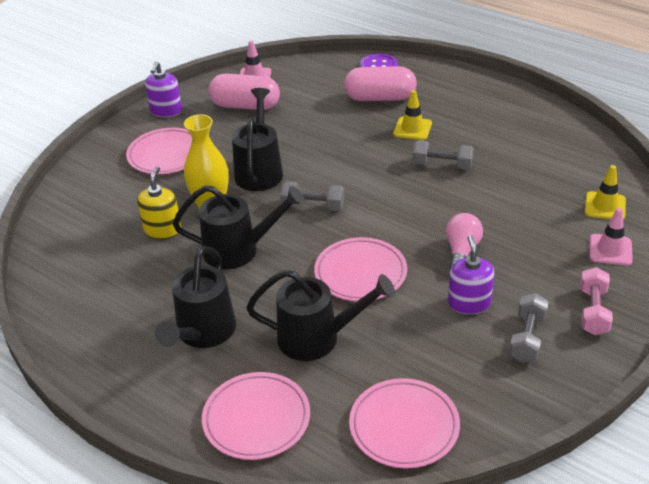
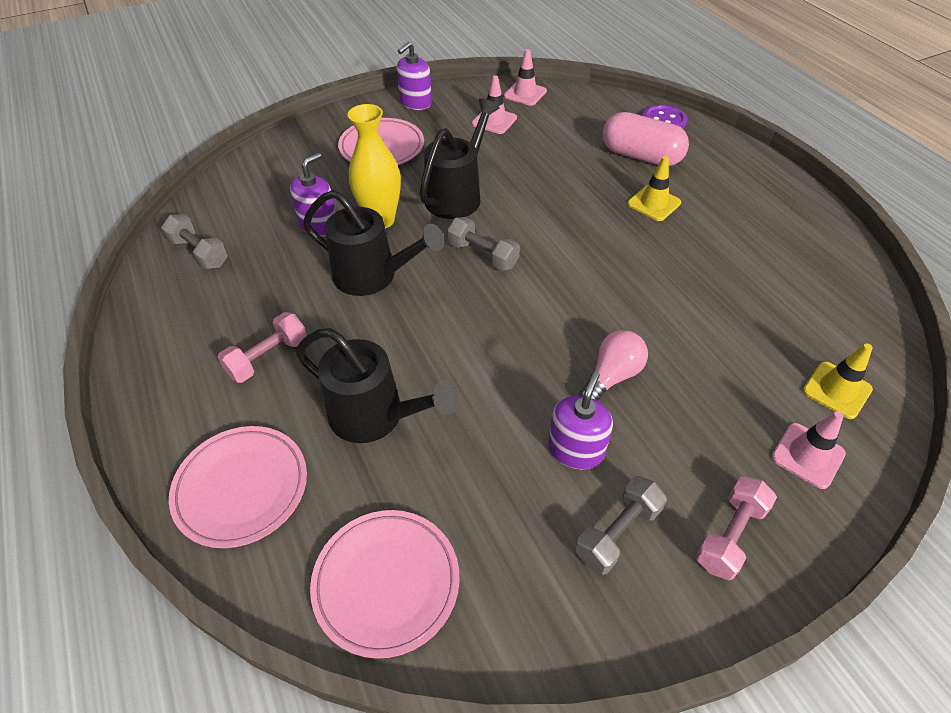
camera: 25 degrees right, 10 degrees up
(162, 229) = (319, 225): yellow soap dispenser -> purple soap dispenser
(203, 334) = (268, 358): black watering can -> pink dumbbell
(245, 106) = (494, 121): pink capsule -> pink traffic cone
(360, 273) = (477, 356): pink plate -> none
(442, 165) = (659, 258): grey dumbbell -> grey dumbbell (199, 253)

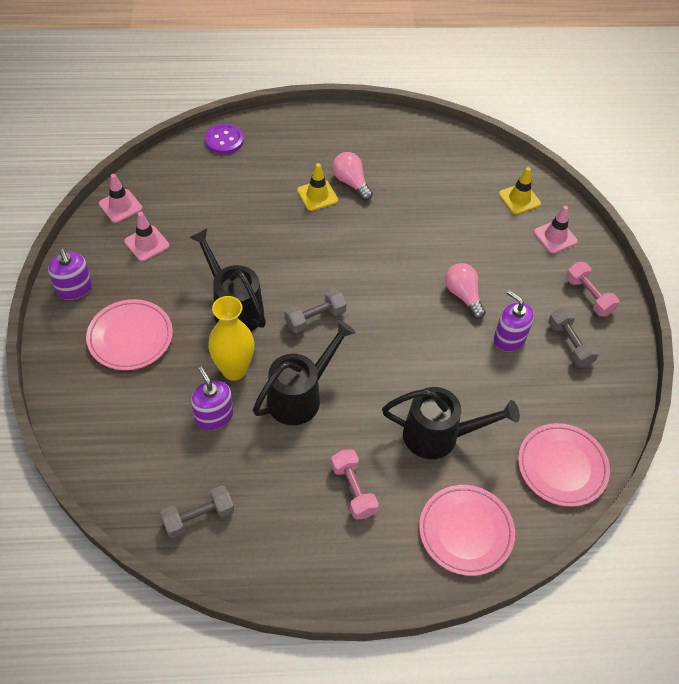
camera: 70 degrees left, 5 degrees up
(375, 417) = (439, 436): black watering can -> black watering can turned 45 degrees clockwise
(641, 156) = (259, 175): pink capsule -> none
(698, 222) = (351, 182): none -> pink light bulb

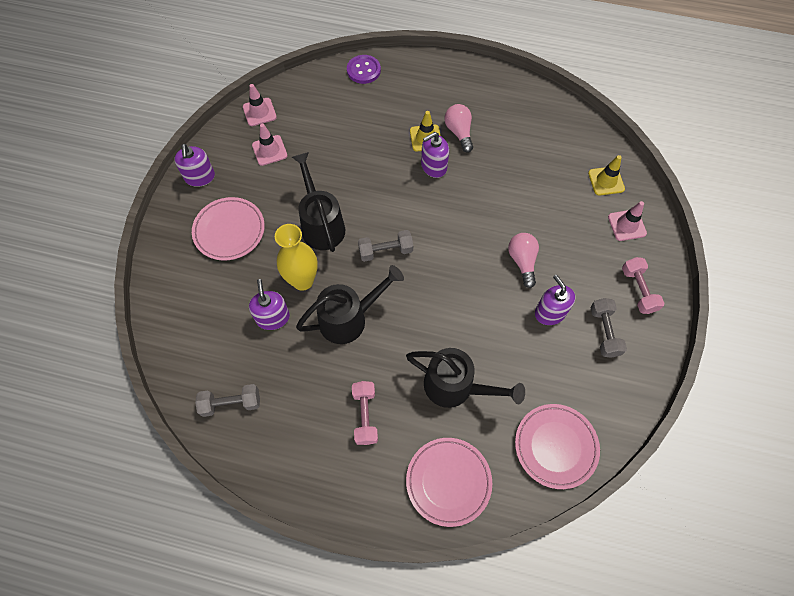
camera: 20 degrees right, 10 degrees up
(336, 222) = (433, 166): none -> purple soap dispenser

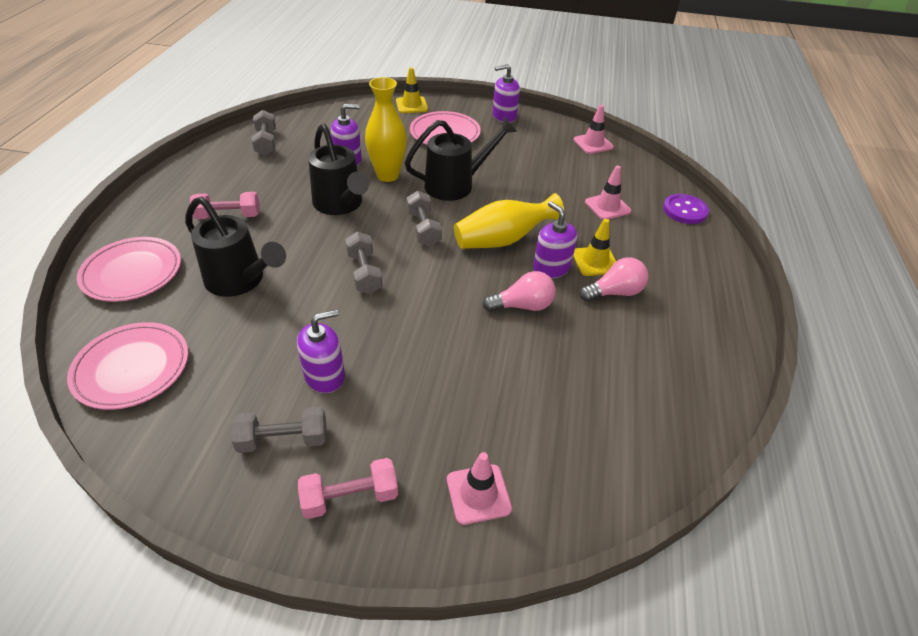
camera: 85 degrees right, 20 degrees down
(269, 150) = (545, 151): pink traffic cone -> pink traffic cone (607, 207)
(400, 194) = (503, 240): none -> yellow vase
(443, 293) = (364, 273): none -> grey dumbbell
(456, 387) = (240, 281): black watering can -> black watering can turned 75 degrees counterclockwise
(522, 261) = (407, 349): pink light bulb -> pink light bulb (522, 306)
(606, 181) = (567, 470): yellow traffic cone -> yellow traffic cone (411, 105)

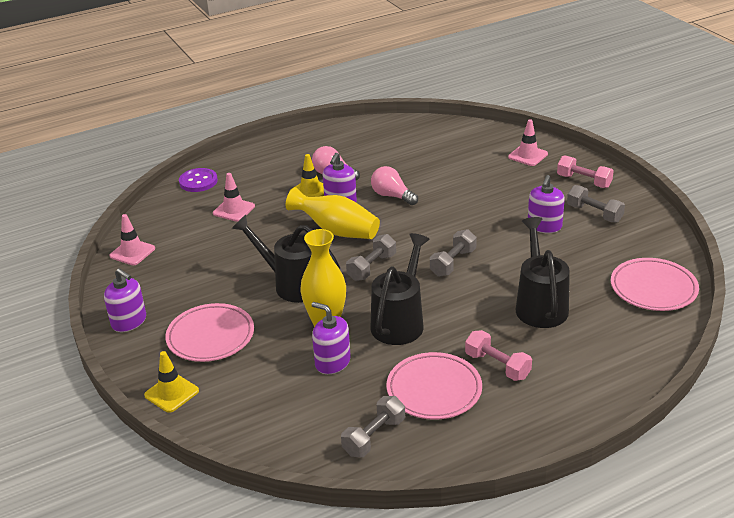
camera: 125 degrees left, 10 degrees down
(132, 273) = (613, 357): pink plate -> pink plate (434, 390)
(325, 375) = (544, 226): purple soap dispenser -> purple soap dispenser turned 90 degrees counterclockwise

